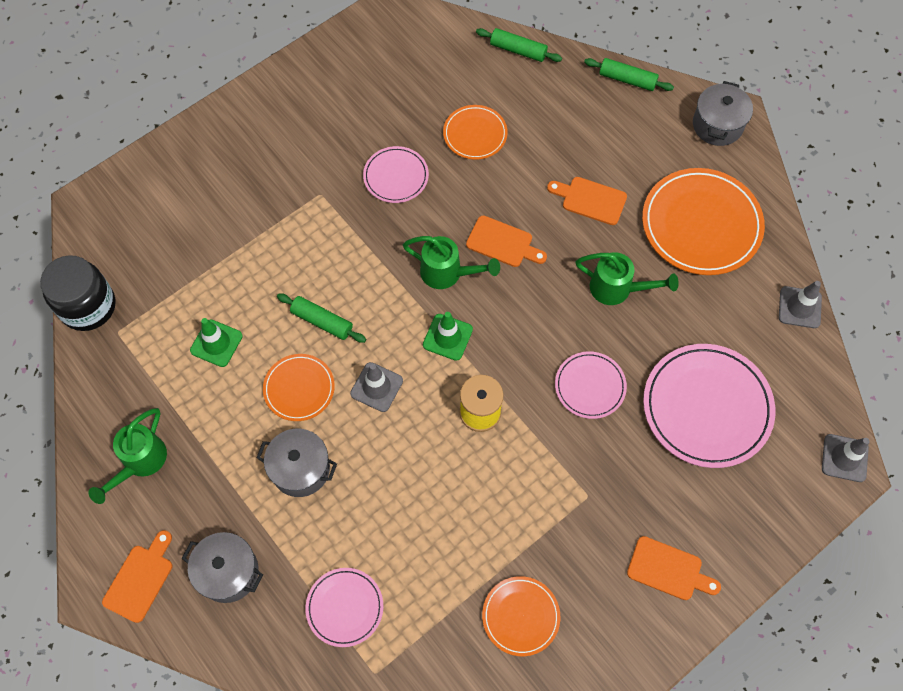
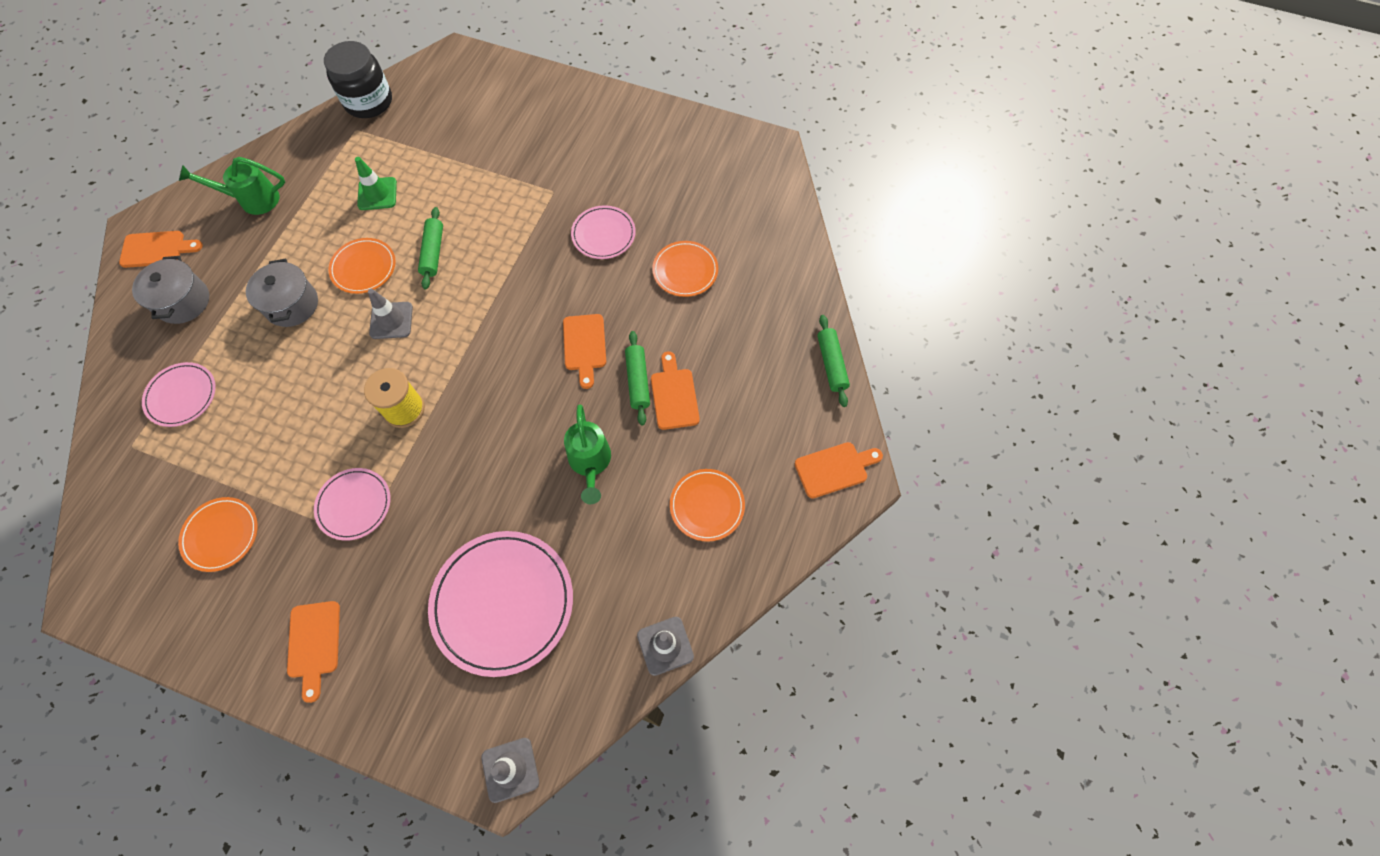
camera: 60 degrees right, 0 degrees up
(447, 273) = (529, 318): green watering can -> none
(447, 337) = (466, 349): green traffic cone -> none
(518, 50) = (799, 260): green rolling pin -> green rolling pin (638, 381)
(590, 386) = (474, 487): pink plate -> pink plate (354, 505)
(701, 224) = (707, 506): orange plate -> orange plate, size x0.55
(717, 125) = (834, 469): grey pot -> orange cutting board

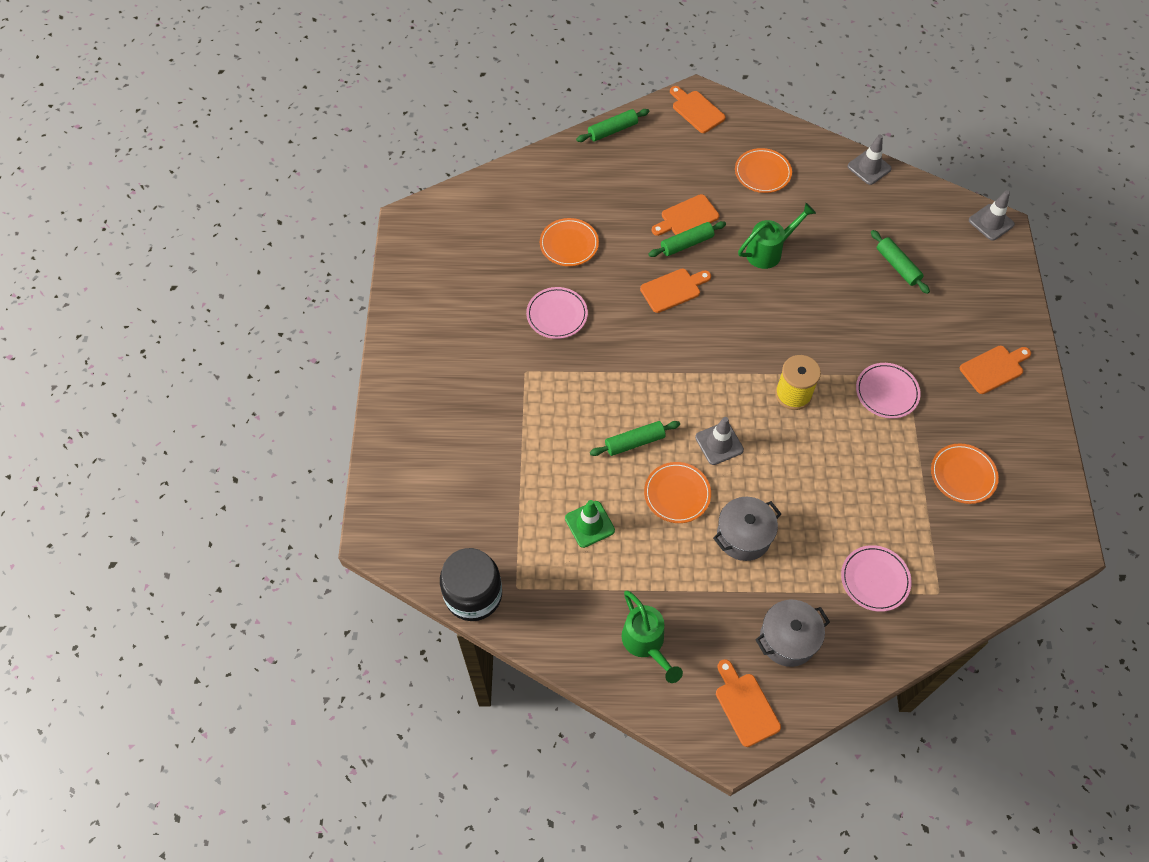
camera: 110 degrees left, 5 degrees down
(503, 603) = (897, 266): pink plate -> green rolling pin

